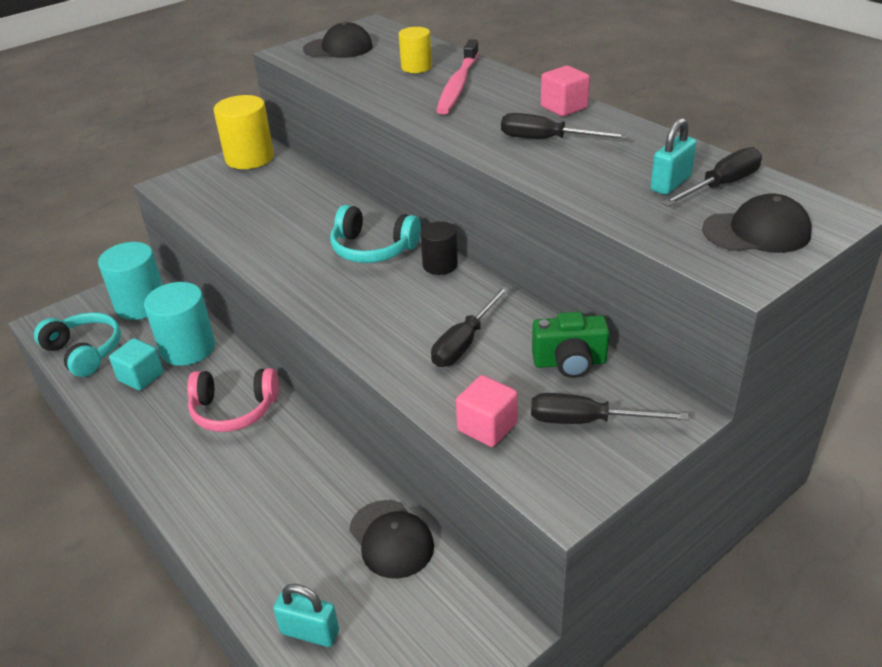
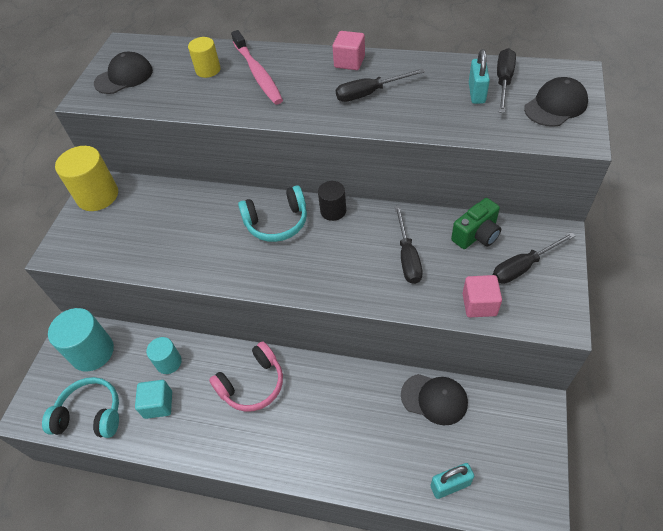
camera: 35 degrees left, 15 degrees up
(188, 348) = (169, 362): turquoise cylinder -> turquoise cylinder, size x0.59

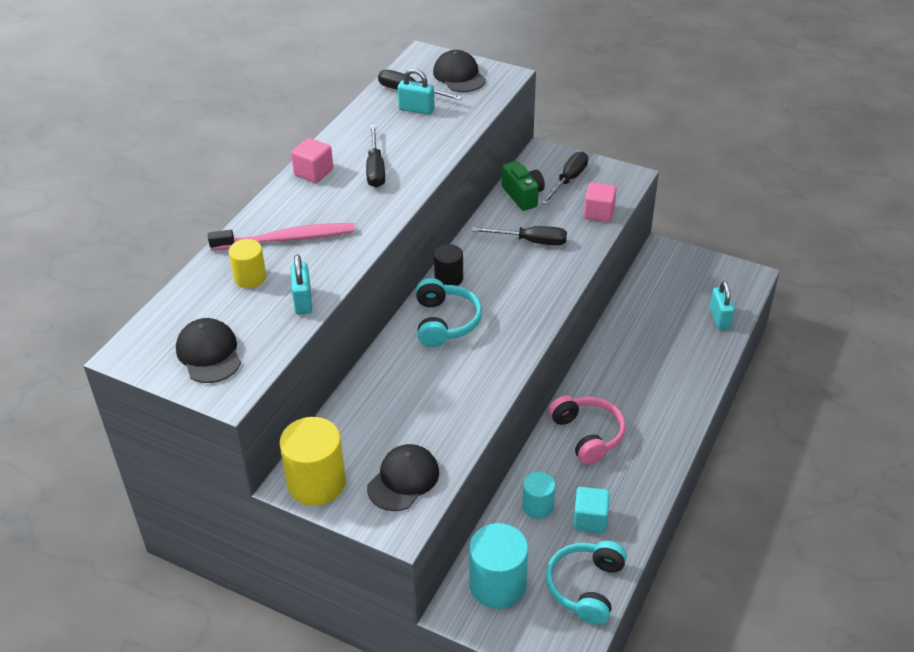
camera: 80 degrees left, 10 degrees down
(185, 103) = (303, 301): none -> turquoise padlock
(434, 399) = (639, 308): black cap -> black cap (403, 480)
(523, 267) = (568, 180): black screwdriver -> black screwdriver turned 135 degrees counterclockwise

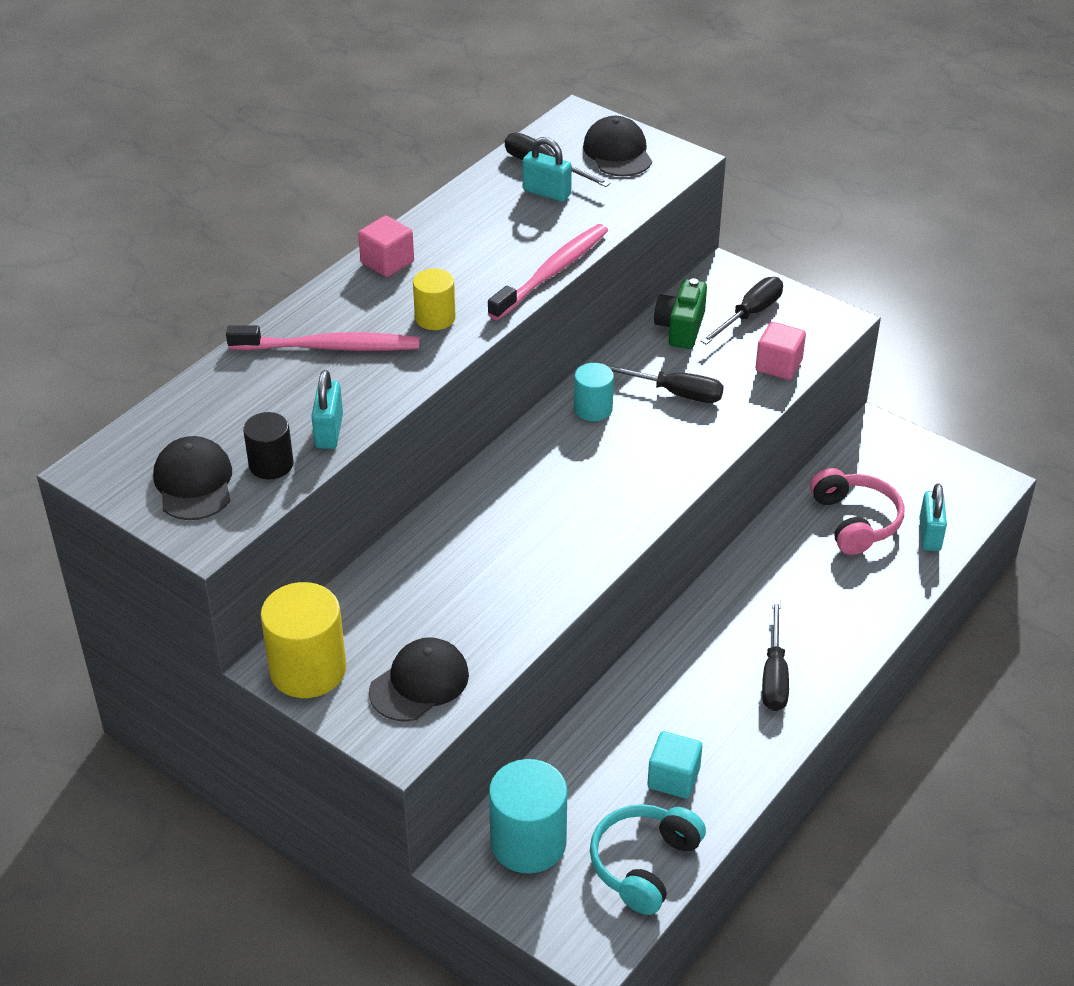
camera: 10 degrees right, 0 degrees up
(250, 277) = (269, 392): yellow cylinder -> yellow cylinder (435, 318)
(375, 169) = (469, 268): black screwdriver -> black screwdriver (774, 675)
(436, 165) = (551, 273): none -> pink toothbrush
(445, 322) = (528, 486): turquoise headphones -> none
(449, 278) = (549, 428): black cylinder -> black cylinder (271, 464)
(523, 196) = (680, 328): green camera -> green camera turned 150 degrees counterclockwise
(537, 506) = (608, 750): turquoise cylinder -> turquoise cylinder (593, 409)
(588, 435) = (701, 666): pink headphones -> pink headphones (855, 521)

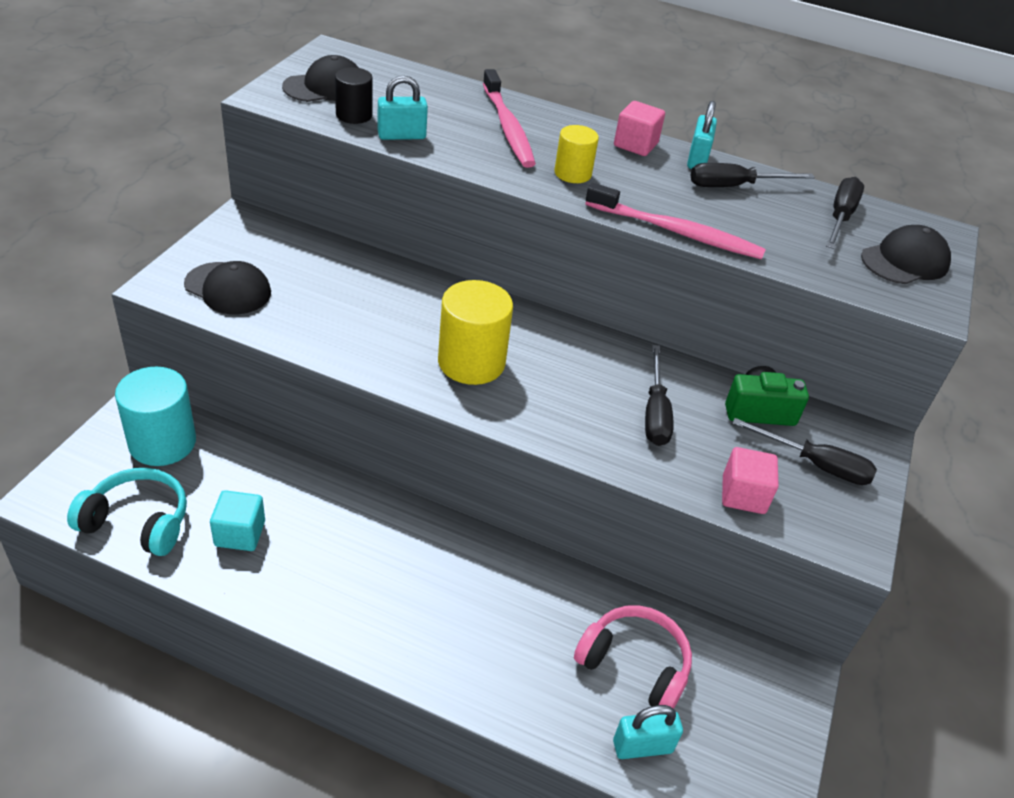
camera: 70 degrees right, 0 degrees up
(308, 669) = (237, 233): yellow cylinder -> yellow cylinder (471, 362)
(547, 192) = (800, 221): turquoise padlock -> turquoise padlock (697, 159)
(593, 409) = (603, 358): turquoise cylinder -> none
(774, 675) = (384, 604): black screwdriver -> black screwdriver (734, 186)
(855, 521) = (634, 665): pink headphones -> pink headphones turned 120 degrees counterclockwise

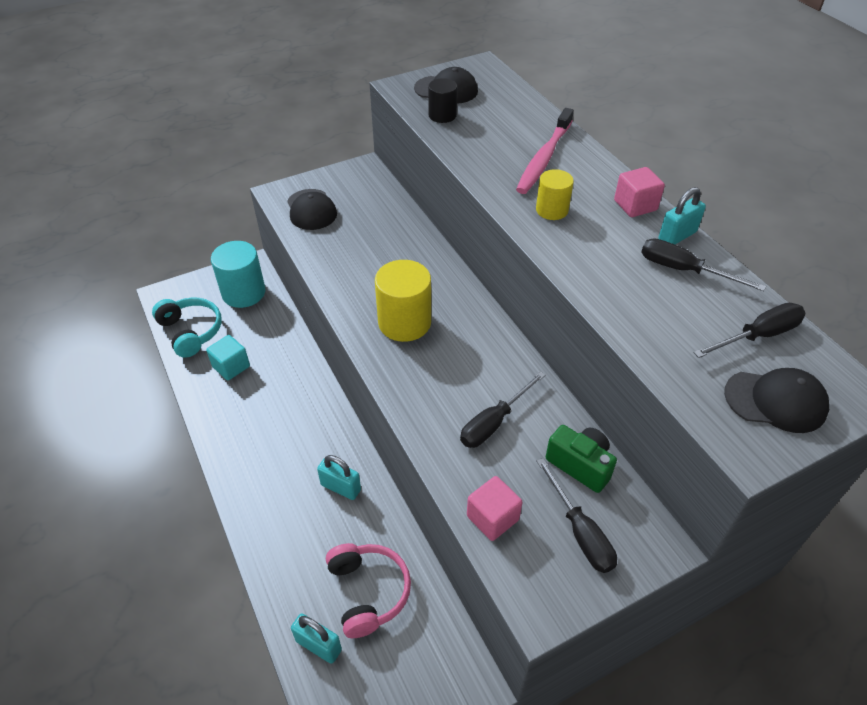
camera: 45 degrees right, 5 degrees up
(401, 136) = (457, 140): turquoise padlock -> turquoise padlock (341, 487)
(676, 232) = (580, 286): pink toothbrush -> none

